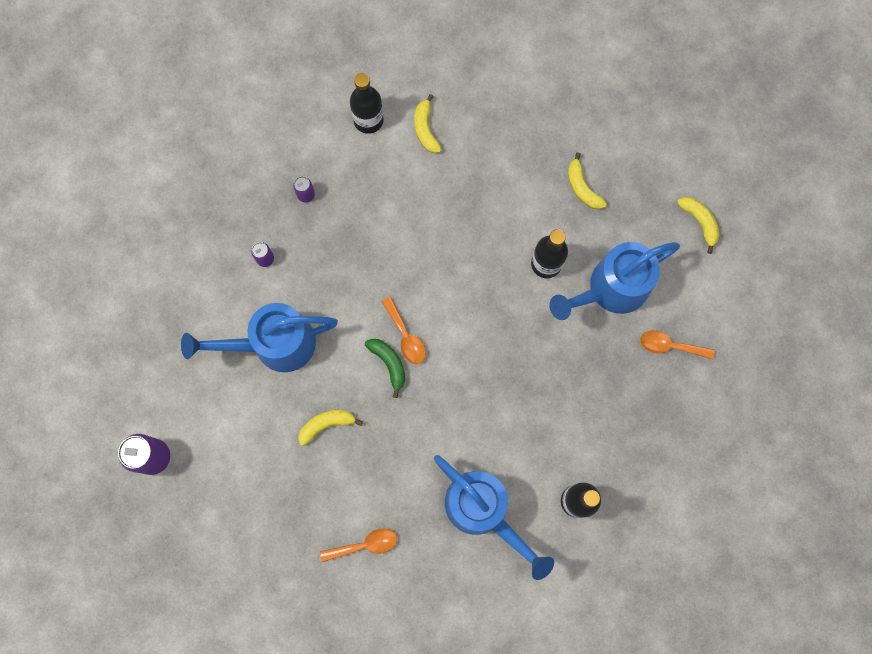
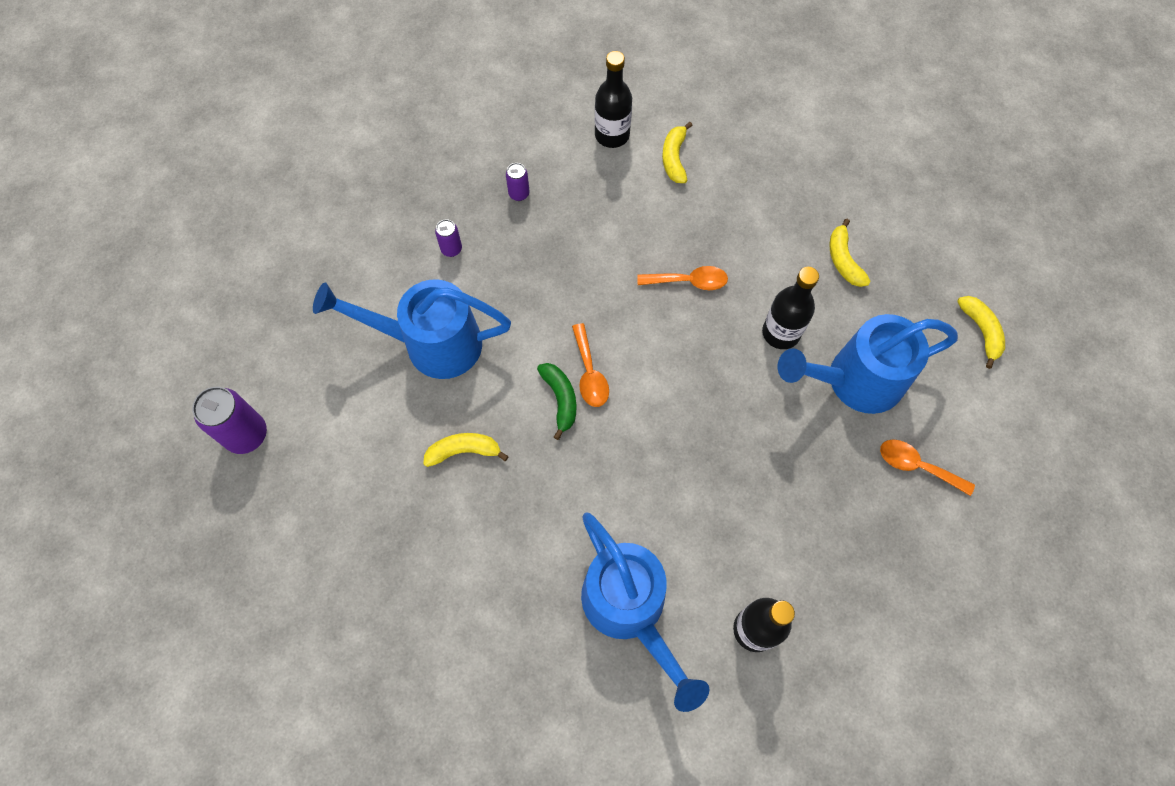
camera: 15 degrees right, 10 degrees down
(365, 545) = (466, 611): orange spoon -> orange spoon (688, 281)

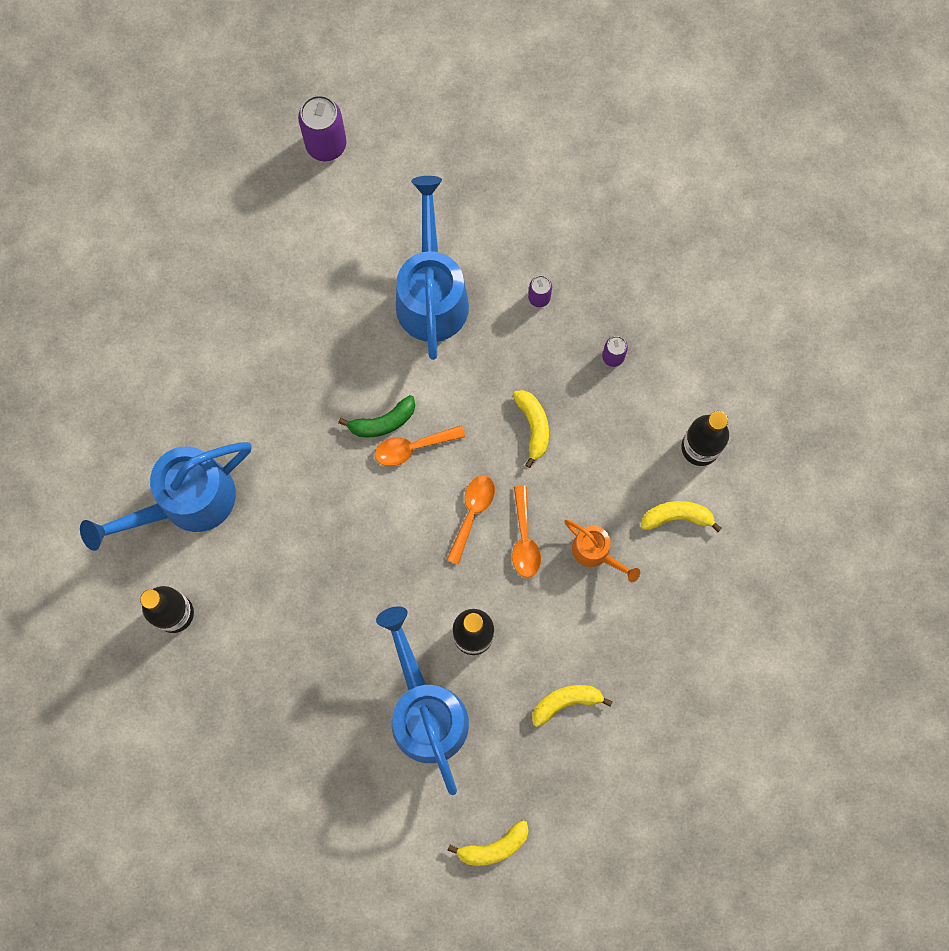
camera: 85 degrees right, 10 degrees up
(464, 451) = (324, 339): yellow banana -> yellow banana (533, 426)
(704, 224) = (595, 552): none -> orange watering can
(917, 466) = (339, 770): orange spoon -> orange spoon (472, 513)

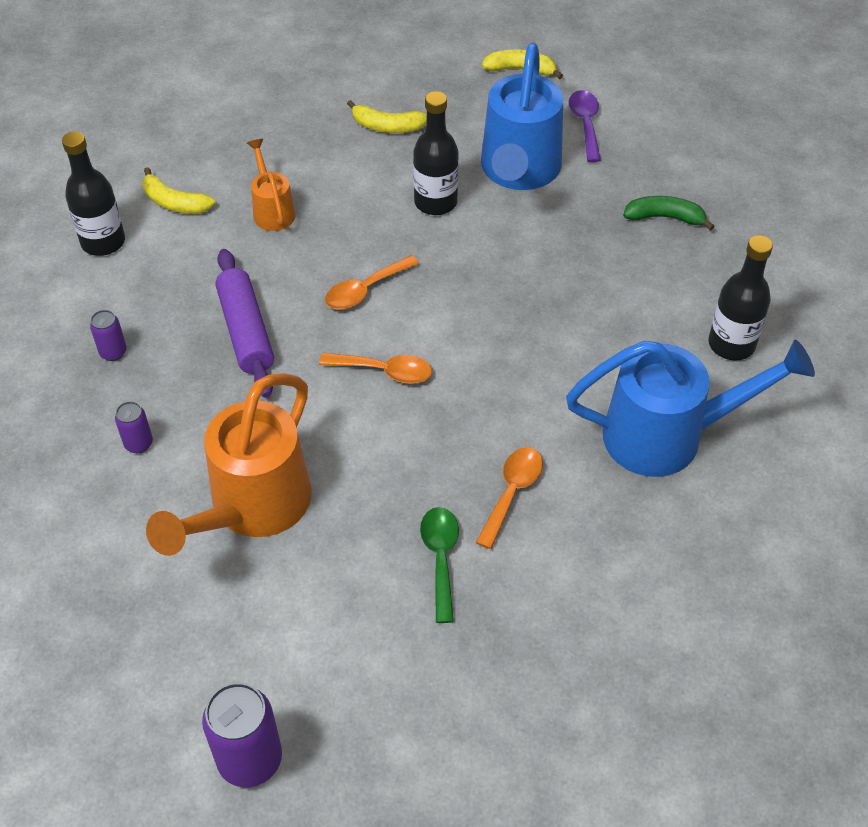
camera: 150 degrees left, 25 degrees down
(290, 324) = (441, 558): none -> green spoon
(383, 422) = (400, 408): green banana -> green banana (665, 217)
(399, 804) = (585, 124): none -> purple spoon
(432, 294) = (252, 507): blue watering can -> orange watering can
(524, 539) = (330, 249): orange spoon -> orange spoon (512, 493)
(533, 426) = (246, 331): yellow banana -> purple rolling pin

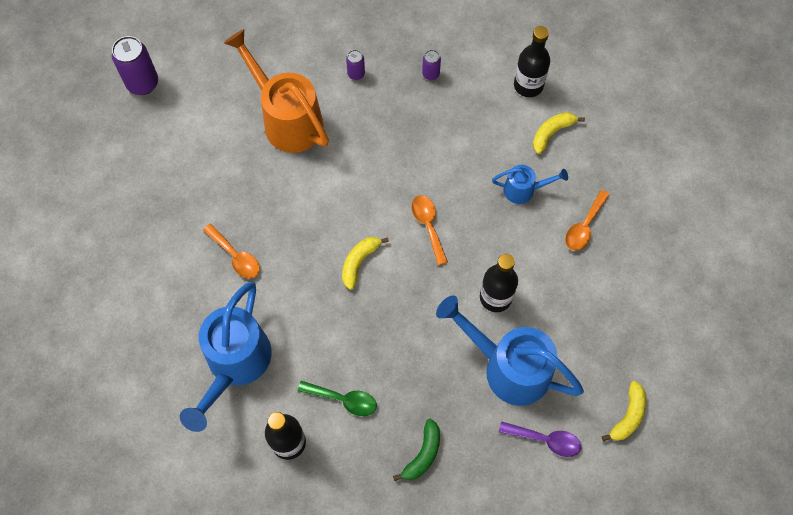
camera: 110 degrees right, 15 degrees up
(246, 331) = (419, 147): purple rolling pin -> none
(272, 210) = (524, 190): orange watering can -> blue watering can
(384, 371) = (355, 216): orange spoon -> orange spoon (584, 226)
(387, 126) = (588, 291): yellow banana -> yellow banana (359, 262)
(441, 558) = (210, 203): green spoon -> green spoon (343, 400)

